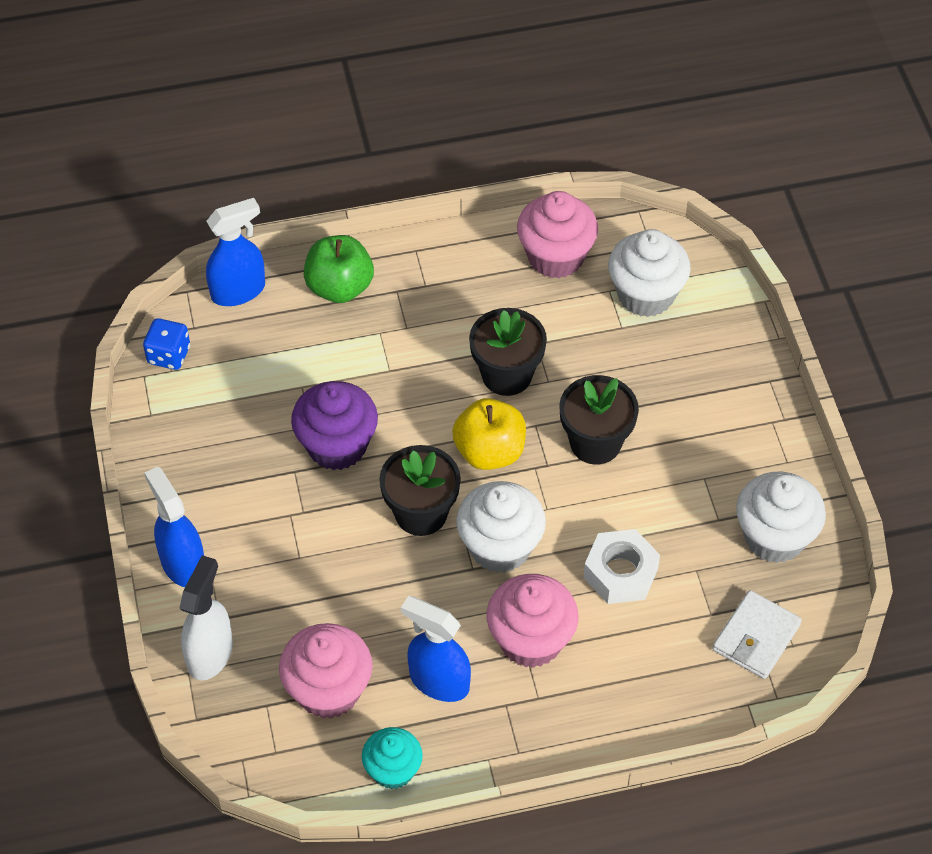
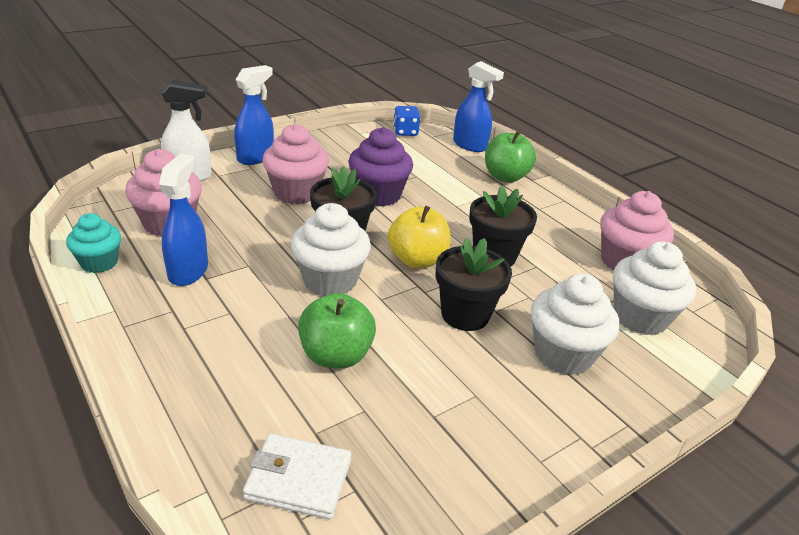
camera: 65 degrees right, 20 degrees down
(531, 640) = (243, 313): pink cupcake -> pink cupcake (296, 193)
(620, 573) = (336, 355): white nut -> green apple
(774, 537) = (437, 469): white cupcake -> white cupcake (563, 354)

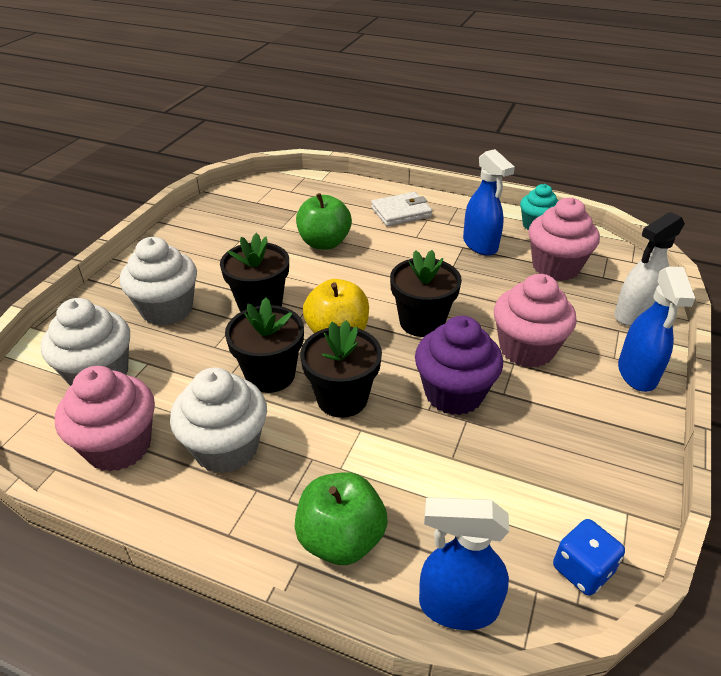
camera: 150 degrees right, 5 degrees up
(298, 479) = (286, 195): white wallet -> white wallet (401, 212)
(330, 280) = (384, 283): white cupcake -> white cupcake (226, 448)
(453, 223) = (342, 398): none -> black flower pot

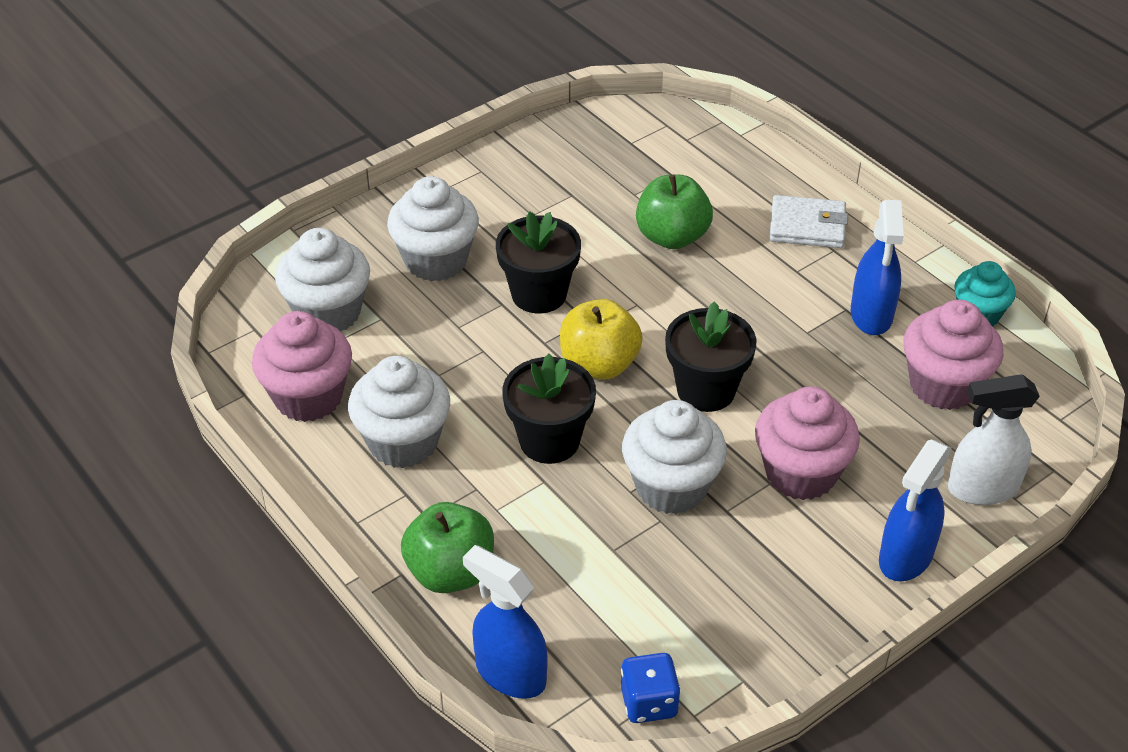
camera: 30 degrees right, 5 degrees up
(270, 375) = (494, 383): black flower pot -> none
(454, 393) = (671, 487): purple cupcake -> white cupcake

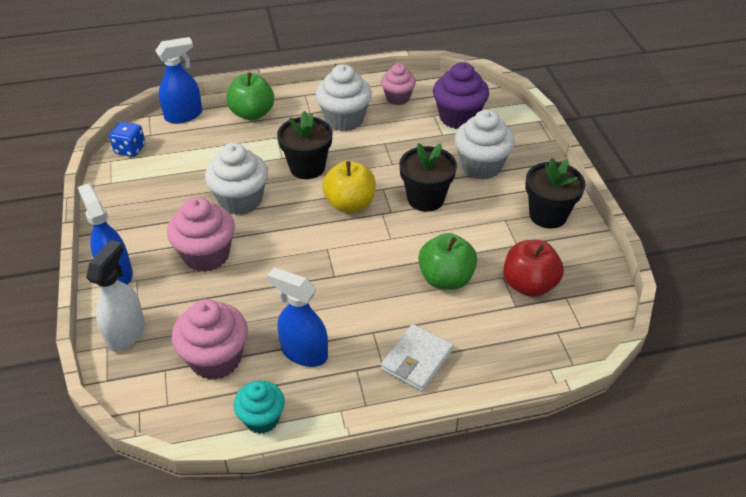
camera: 115 degrees right, 0 degrees up
(308, 397) = (397, 98): pink cupcake -> pink cupcake, size x0.64
(328, 313) = (458, 117): white cupcake -> purple cupcake
(632, 172) = (529, 285): none -> red apple
(706, 390) = (298, 241): black flower pot -> black flower pot (548, 215)

